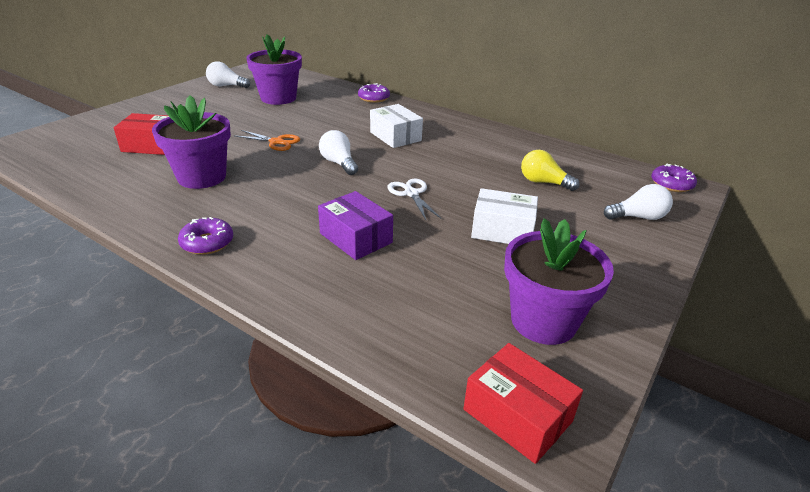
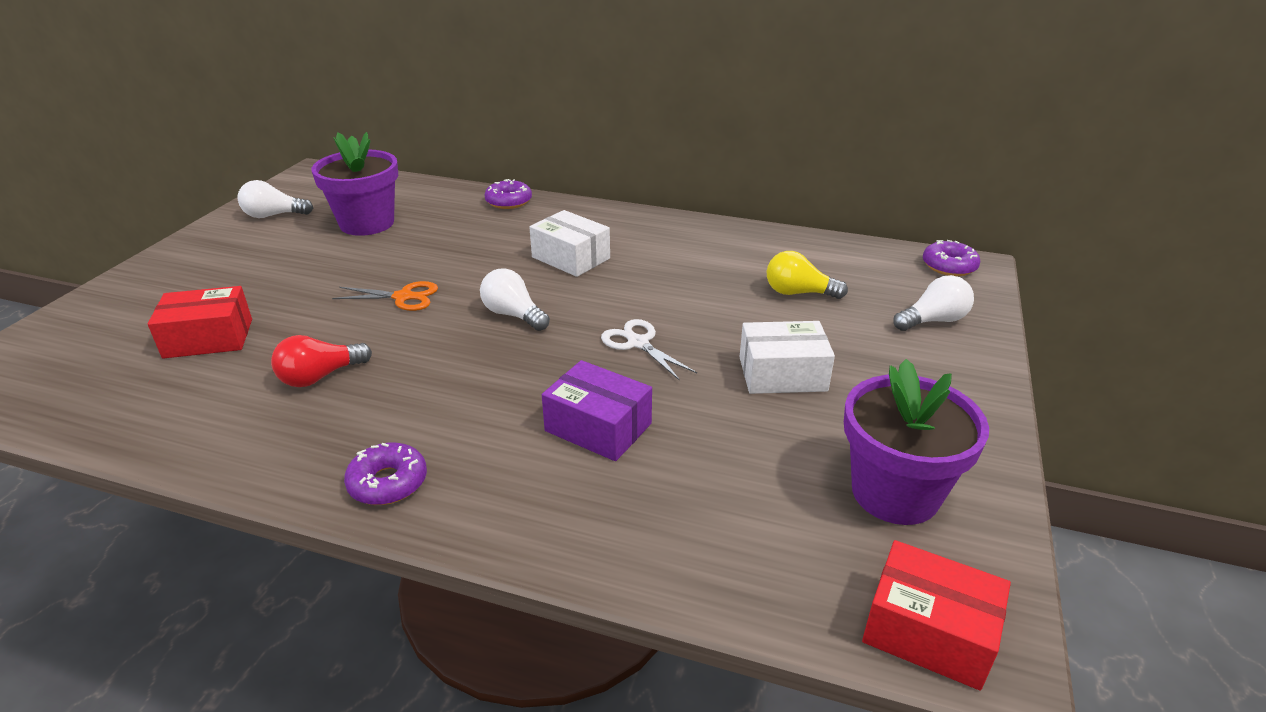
camera: 15 degrees left, 0 degrees up
(202, 177) = (320, 377): purple flower pot -> red light bulb

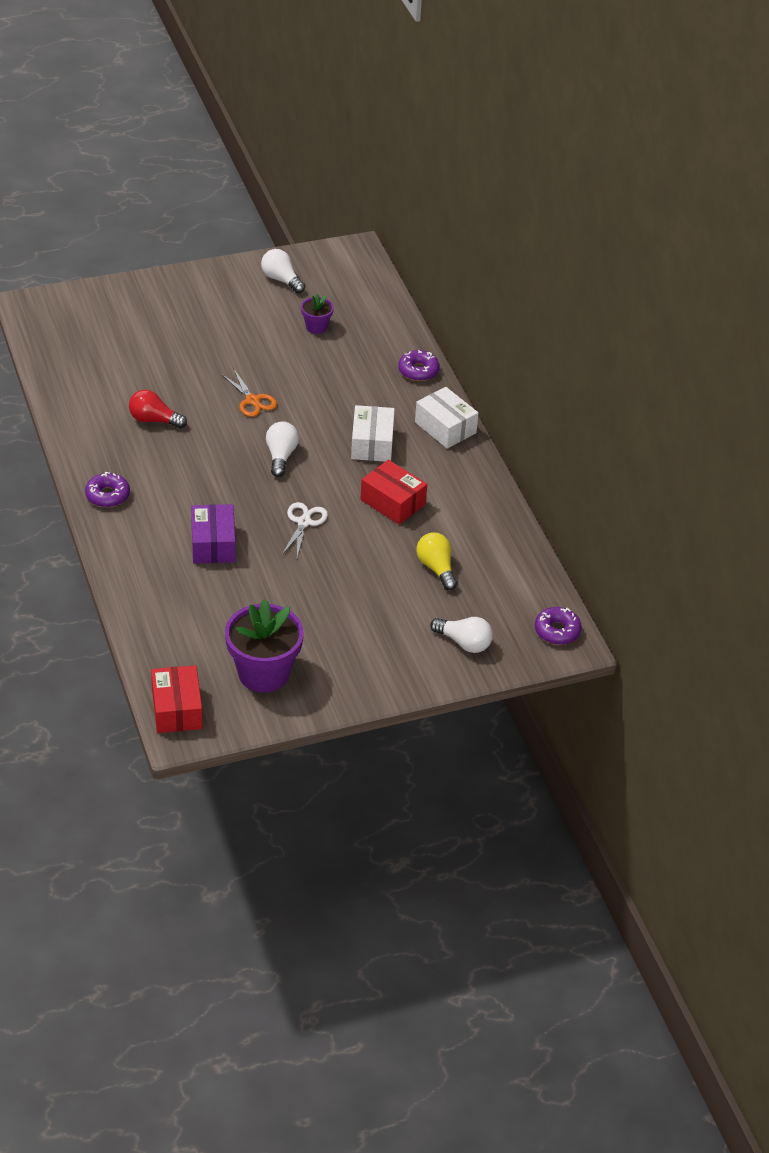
camera: 50 degrees right, 10 degrees up
(208, 338) = (142, 356): red box -> red box (393, 502)
(367, 223) = (316, 327): purple flower pot -> purple flower pot, size x0.50
(782, 374) = (331, 595): white box -> white box (445, 428)

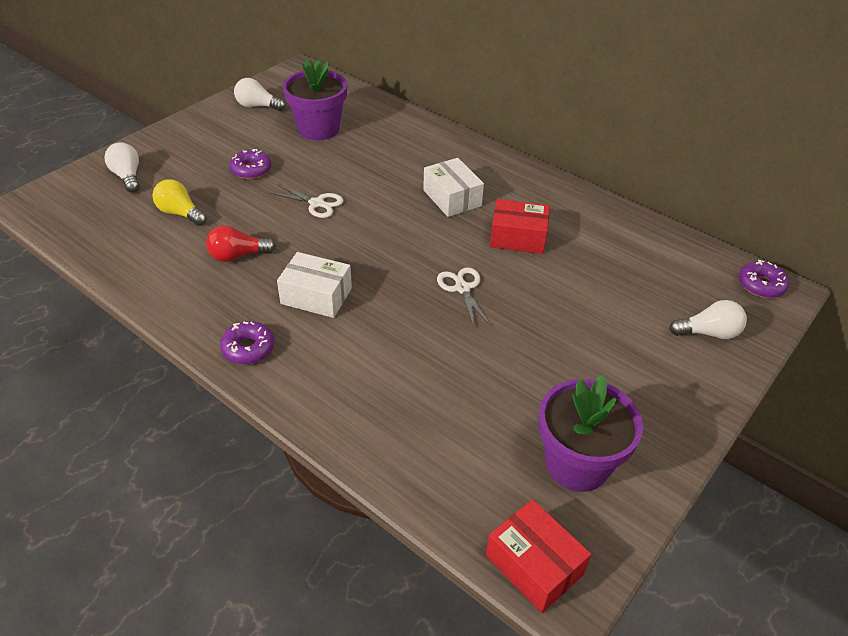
camera: 30 degrees left, 0 degrees up
(213, 544) = (399, 348): purple box -> none
(252, 401) = (317, 203): orange scissors -> white scissors
(281, 456) = (385, 239): white light bulb -> white light bulb (127, 176)
(316, 327) = (318, 129): purple flower pot -> purple flower pot, size x2.00
(418, 371) = (431, 131): purple donut -> purple donut (251, 170)
(436, 568) = (612, 277): yellow light bulb -> yellow light bulb (180, 213)
(445, 428) = (495, 163): white box -> white box (316, 296)

